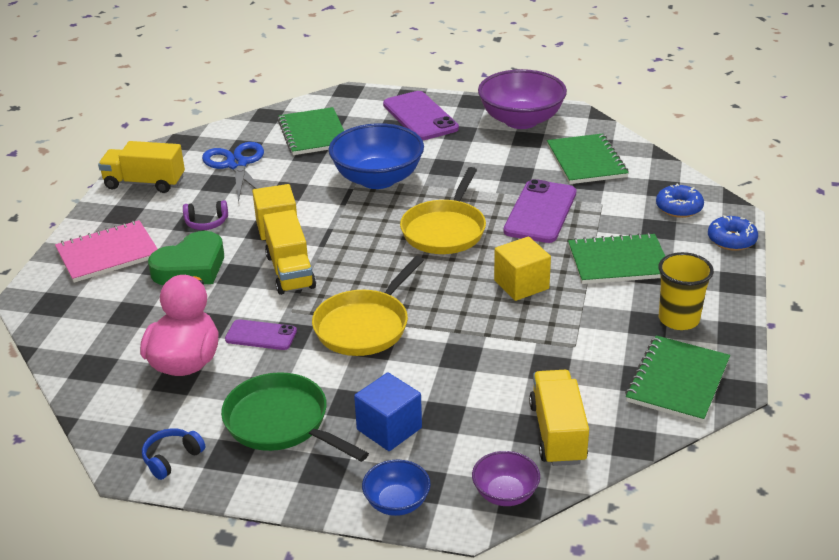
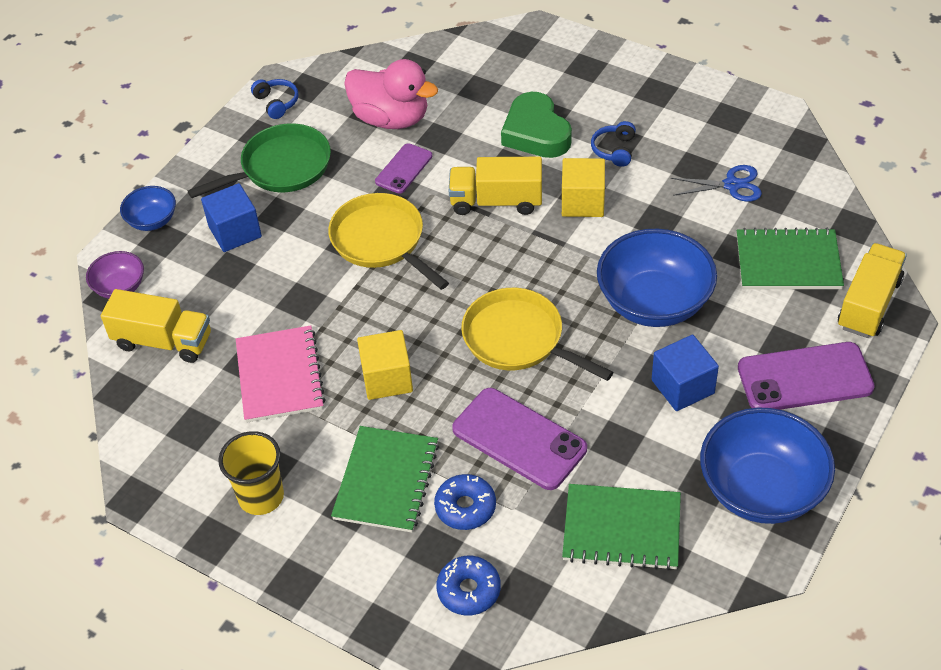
camera: 110 degrees right, 15 degrees up
(108, 253) = (585, 79): pink notebook -> pink notebook (280, 376)
(145, 183) = (715, 110): yellow truck -> yellow truck (868, 304)
(206, 223) = (614, 150): purple headphones -> blue headphones
(237, 164) = (731, 185): blue scissors -> blue scissors, size x0.66
(453, 157) = (682, 386): none -> blue cube
(521, 120) = (761, 489): purple bowl -> blue bowl
(677, 381) = (174, 456): green notebook -> none
(731, 240) = (375, 617): blue donut -> blue donut (465, 507)

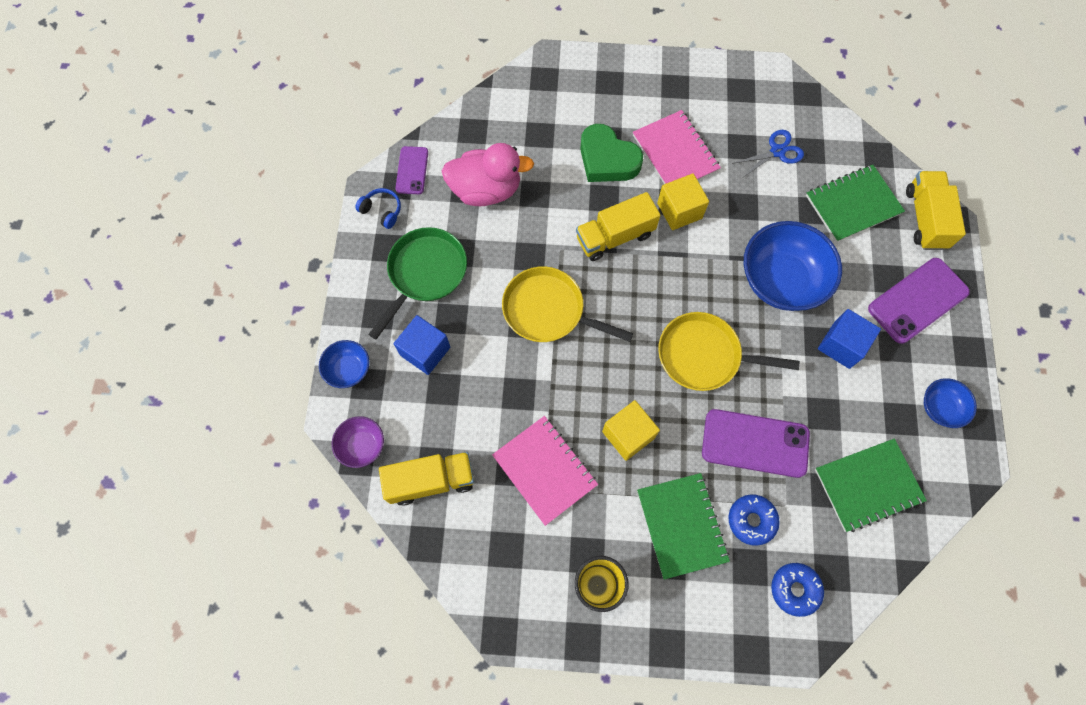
camera: 30 degrees left, 20 degrees up
(404, 169) = (525, 234): purple phone -> purple phone (412, 170)
(614, 150) = (675, 153): blue headphones -> pink notebook
(761, 489) = (940, 408): blue bowl -> blue bowl, size x0.51

